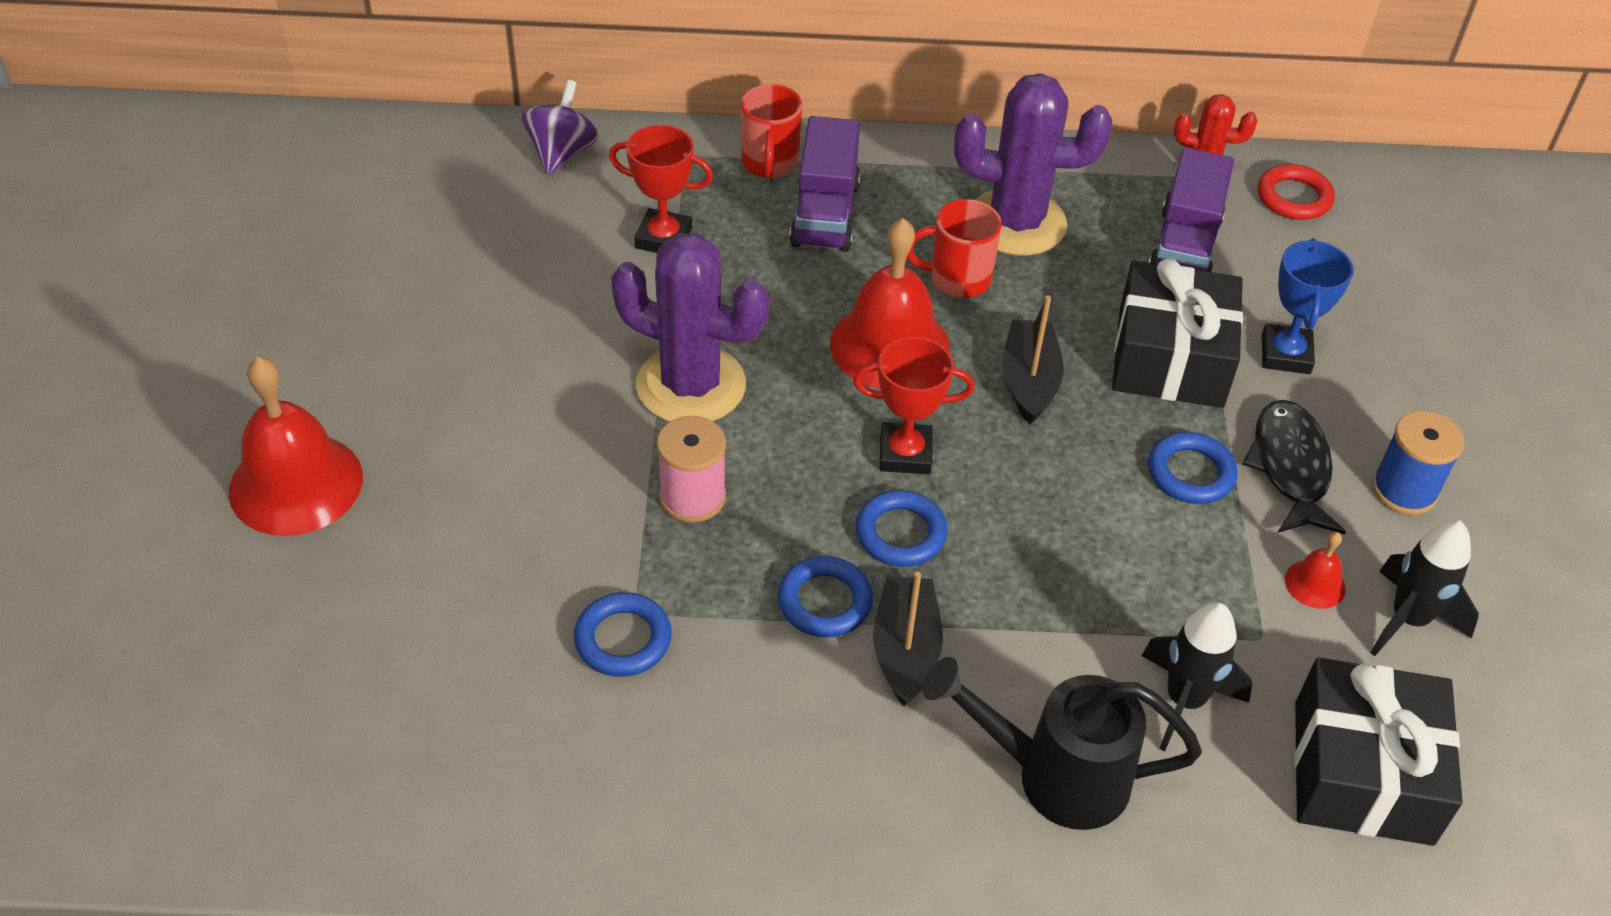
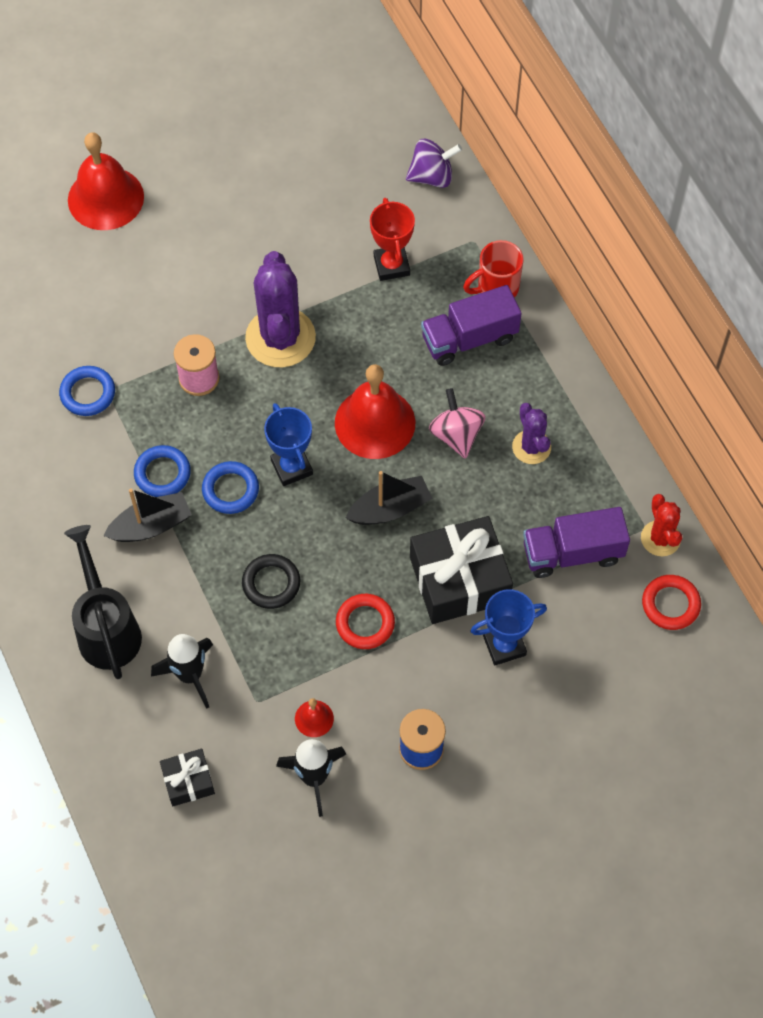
camera: 65 degrees right, 15 degrees up
(905, 454) = (291, 467): red trophy -> blue trophy
(957, 279) = (456, 435): red mug -> pink spinning top
(1016, 223) = (531, 447): purple cactus -> purple cactus, size x0.54
(1078, 547) = (271, 583): none -> black ring
(1190, 473) = (365, 623): blue ring -> red ring
(1290, 467) = (403, 677): black fish -> none
(1362, 772) = (188, 781): black gift -> black gift, size x0.51

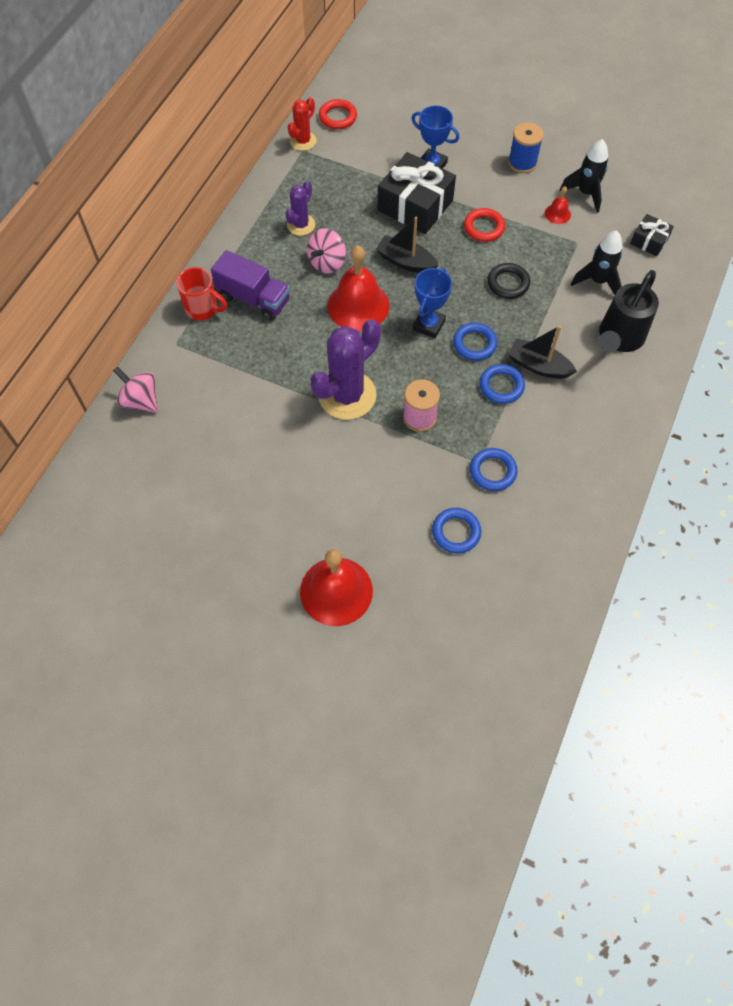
camera: 130 degrees left, 0 degrees up
(64, 319) = (456, 532): none -> blue ring
(391, 265) = (235, 374): red trophy -> none
(432, 176) = (141, 400): purple spinning top -> pink spinning top
(572, 553) = (349, 170): purple truck -> none

